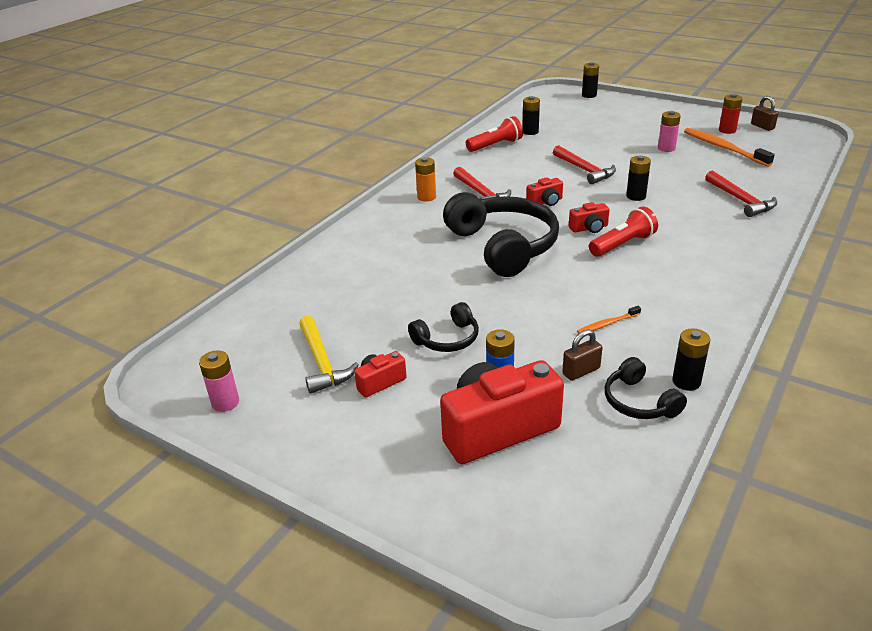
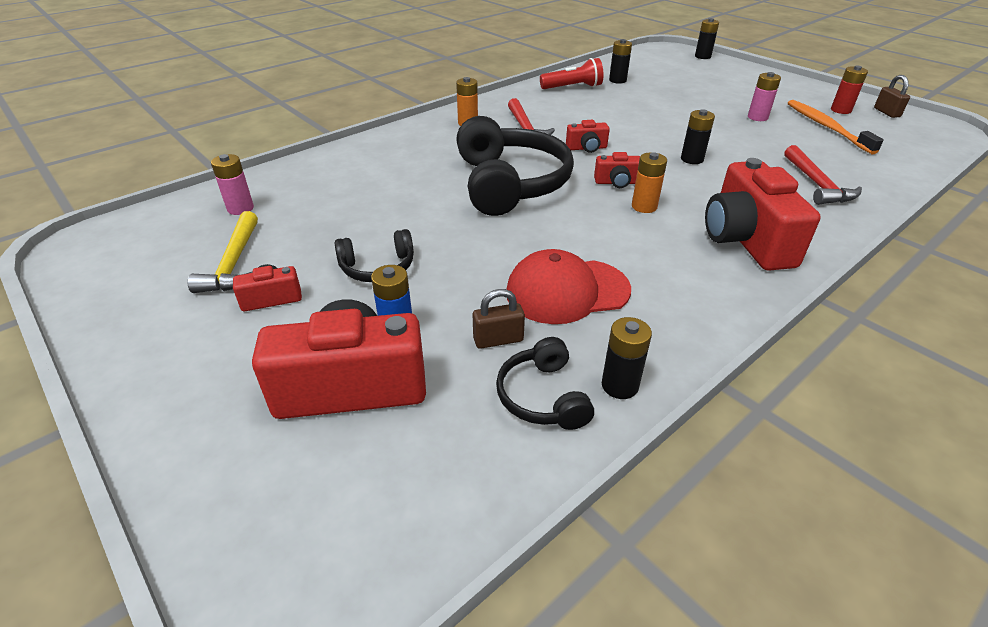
camera: 15 degrees right, 5 degrees up
(225, 402) = (109, 282): pink battery -> pink battery (240, 208)
(584, 170) = (651, 124): red hammer -> none
(607, 324) = (567, 291): orange toothbrush -> red cap
(623, 244) = (644, 206): red flashlight -> orange battery
(713, 256) = (746, 240): none -> red camera

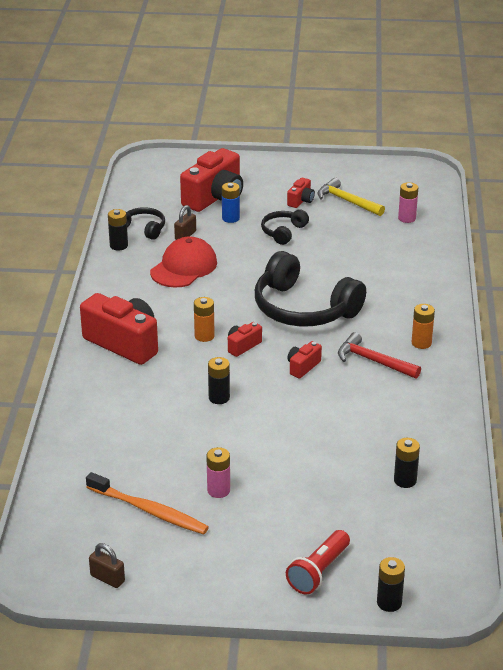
camera: 135 degrees right, 5 degrees down
(573, 87) = (424, 441): red flashlight -> red flashlight (318, 572)
(816, 184) = (113, 420): red hammer -> none
(841, 110) = (153, 554): red battery -> none

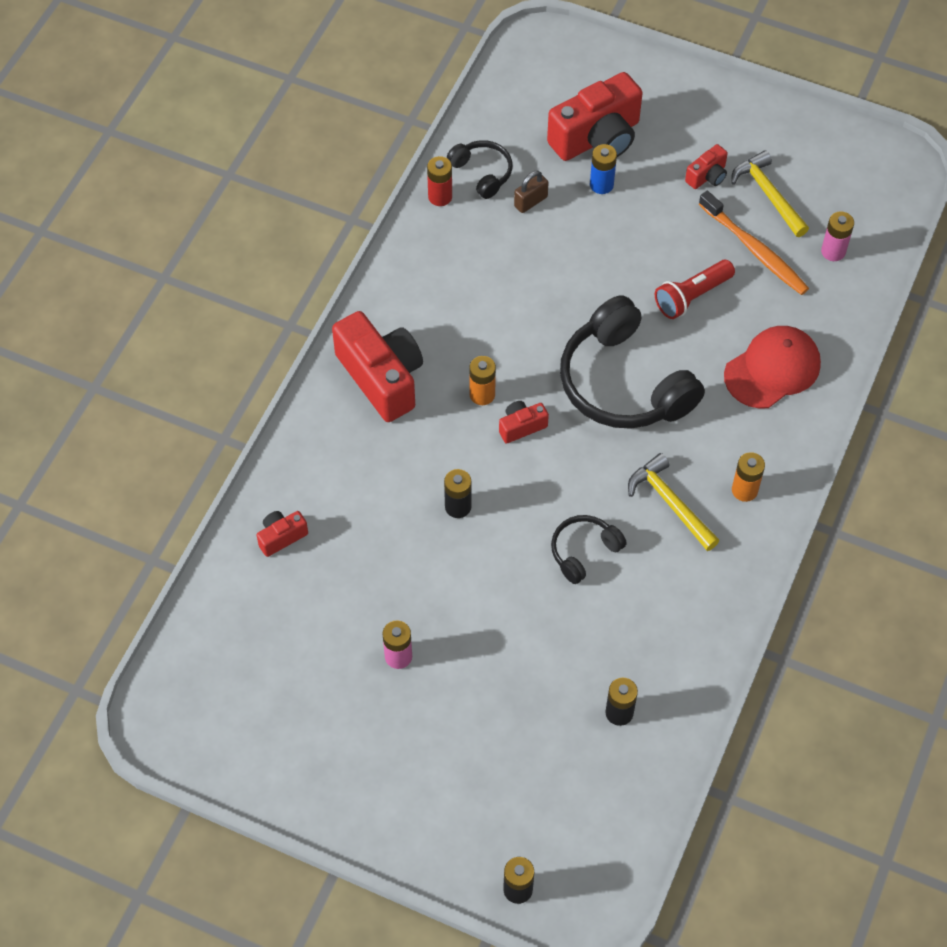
camera: 20 degrees right, 25 degrees up
(107, 578) = (227, 747): brown padlock -> none
(119, 245) = (440, 197): black battery -> red battery
(149, 510) = (309, 661): orange toothbrush -> orange toothbrush (755, 250)
(184, 267) = (505, 262): red cap -> red cap (772, 369)
(283, 232) = (658, 231): black headphones -> black headphones (584, 551)
(303, 367) = (579, 486): red camera -> red camera (281, 537)
(318, 572) = (459, 817): red flashlight -> red flashlight (691, 296)
(373, 361) = (670, 503): red hammer -> yellow hammer

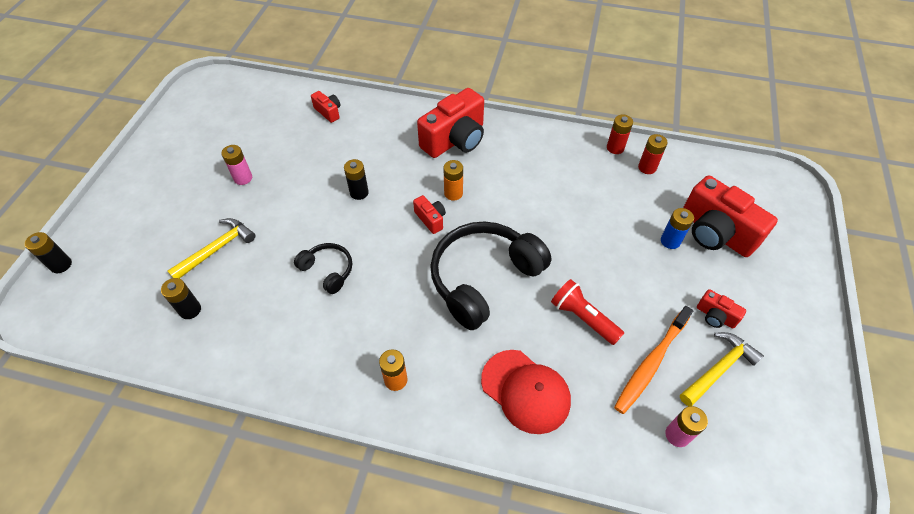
camera: 80 degrees right, 5 degrees down
(482, 173) = (647, 167): black headphones -> red battery
(530, 201) = (633, 199): brown padlock -> none
(670, 503) = (376, 324): yellow hammer -> yellow hammer (216, 249)

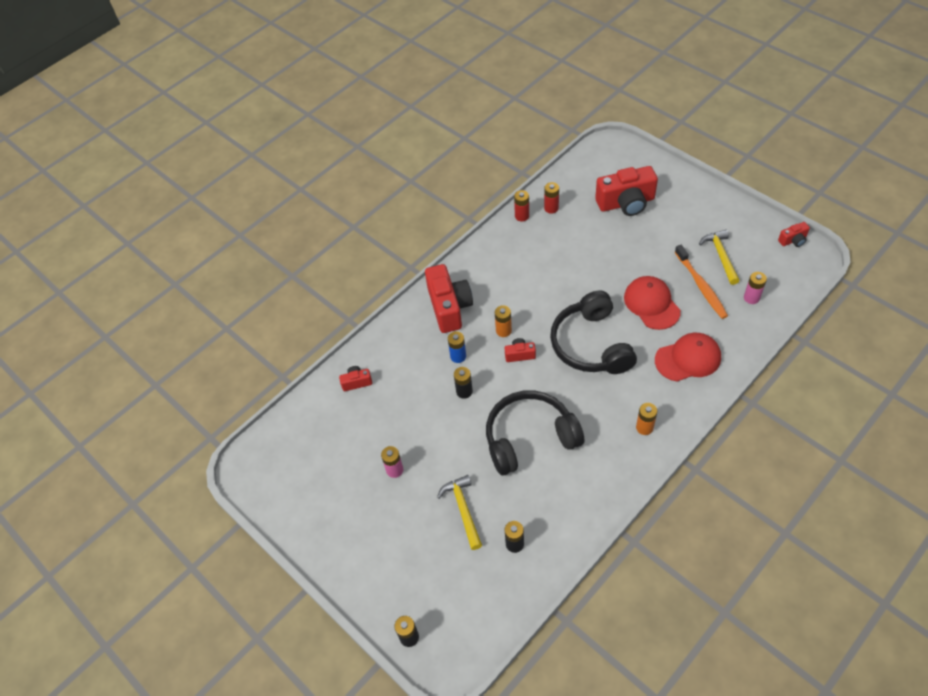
camera: 55 degrees left, 0 degrees up
(328, 270) = (529, 438): black headphones -> black headphones, size x2.04
(583, 318) = (651, 304): red flashlight -> red cap
(670, 241) = (619, 229): blue battery -> blue battery (458, 356)
(715, 316) = (686, 237): red camera -> red camera (793, 240)

